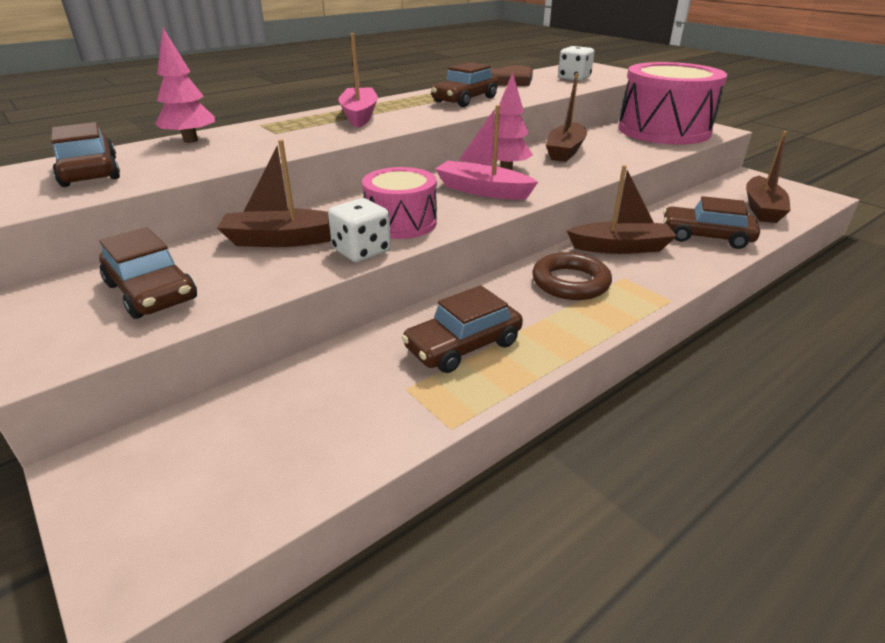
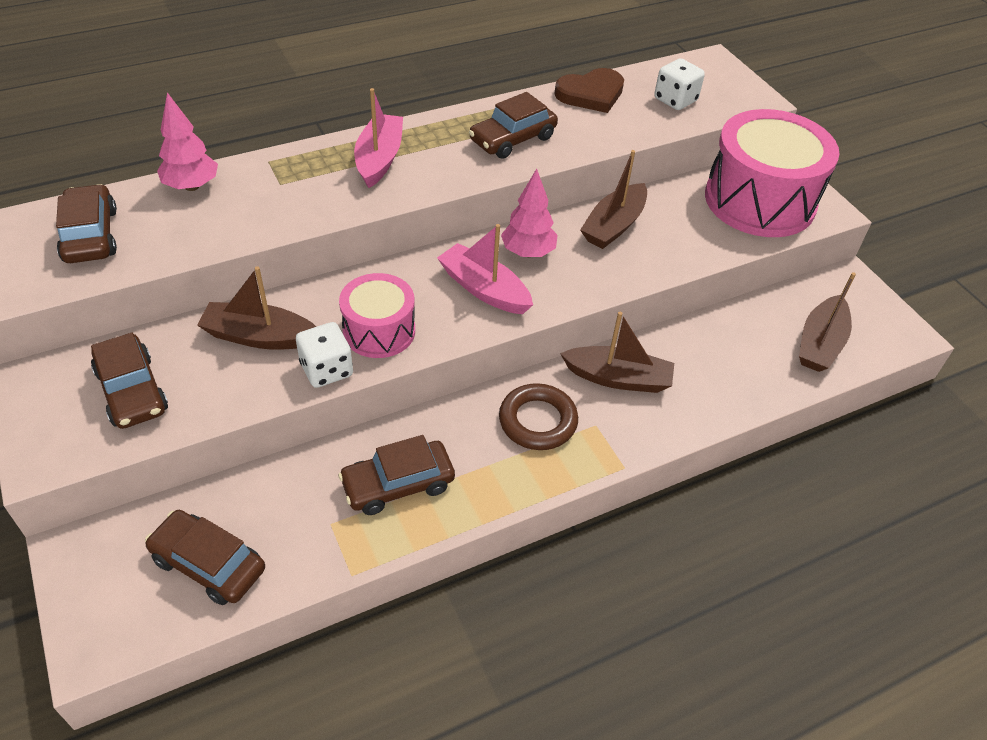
camera: 10 degrees right, 15 degrees up
(706, 236) = (722, 379): brown car -> brown car (208, 564)

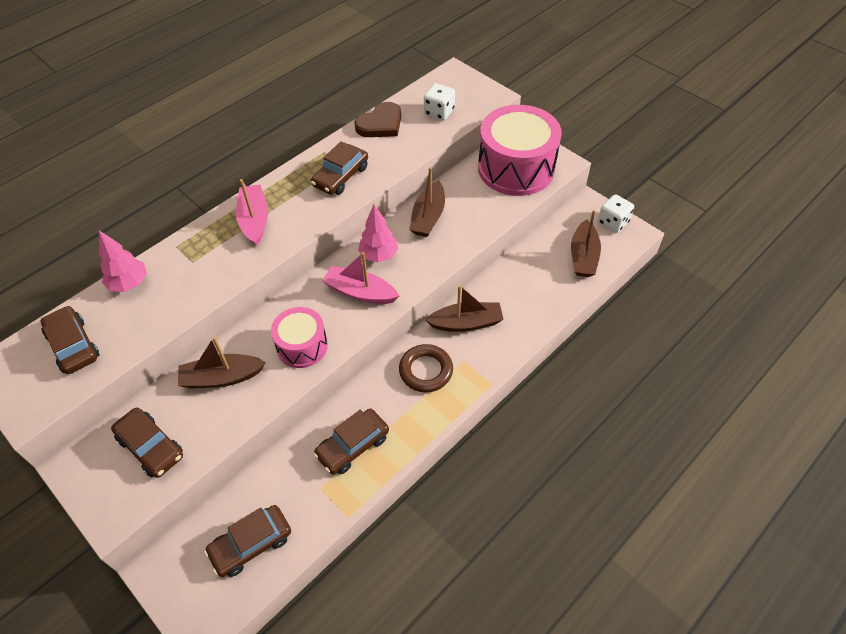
camera: 15 degrees left, 5 degrees up
(208, 564) = (251, 544): brown car -> brown car turned 45 degrees counterclockwise
(326, 370) = (278, 386): white dice -> white dice (613, 222)

